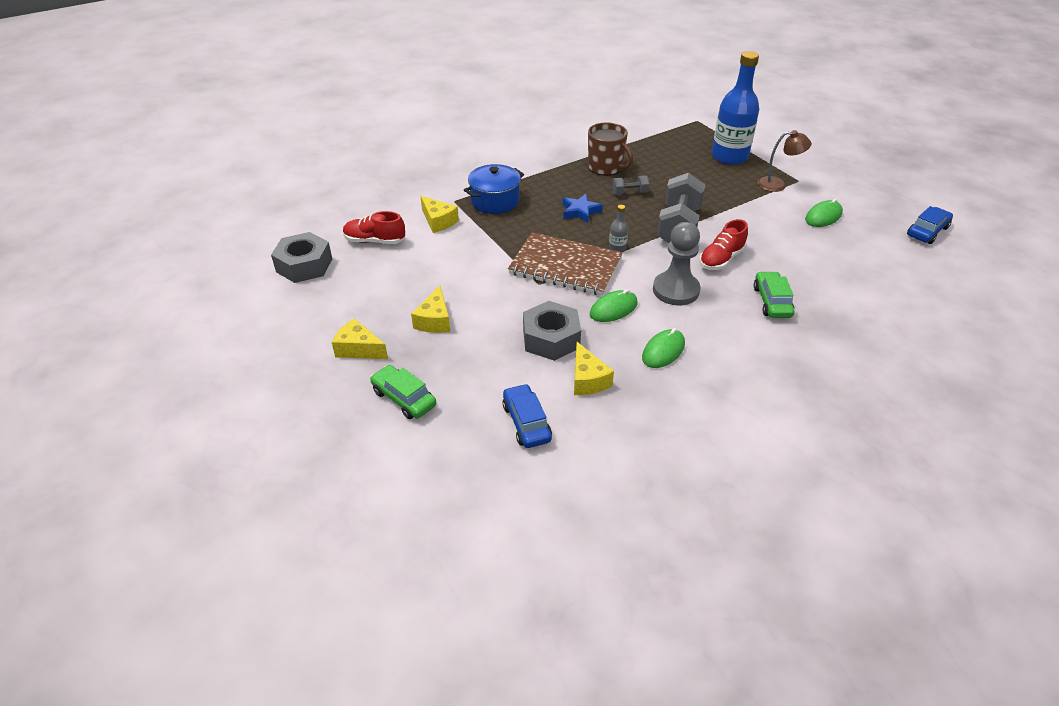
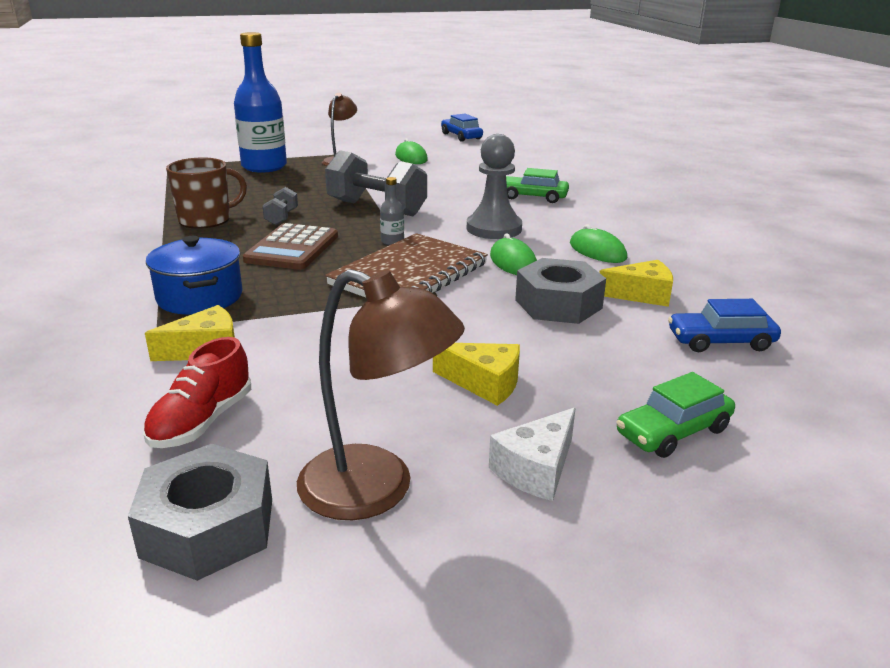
camera: 75 degrees left, 15 degrees down
(334, 302) = (376, 490): none -> brown lamp
(358, 349) = (536, 469): yellow cheese -> white cheese
(580, 211) = (292, 248): blue star -> brown calculator
(721, 259) = (451, 202): red shoe -> none

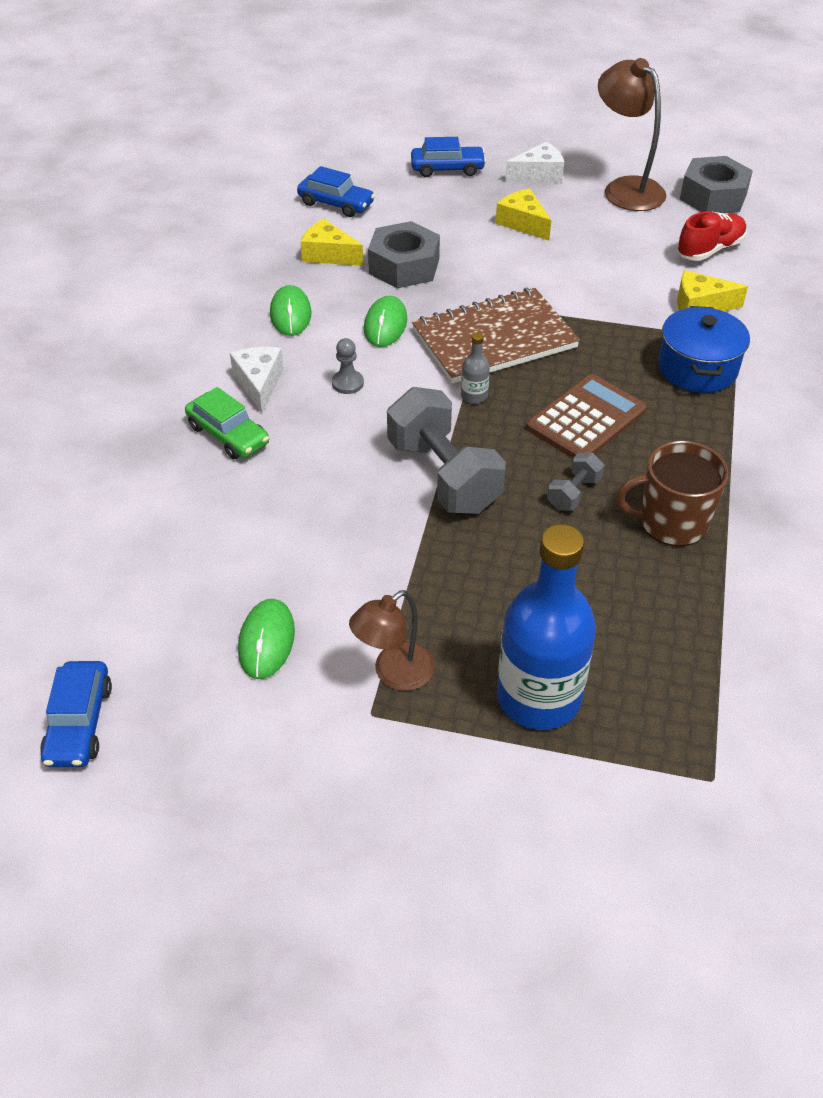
camera: 150 degrees left, 20 degrees up
(494, 228) = (347, 383): grey pawn -> grey pawn, size x0.48
(553, 217) = (259, 383): none -> white cheese
(673, 431) = (447, 169): green car -> blue car

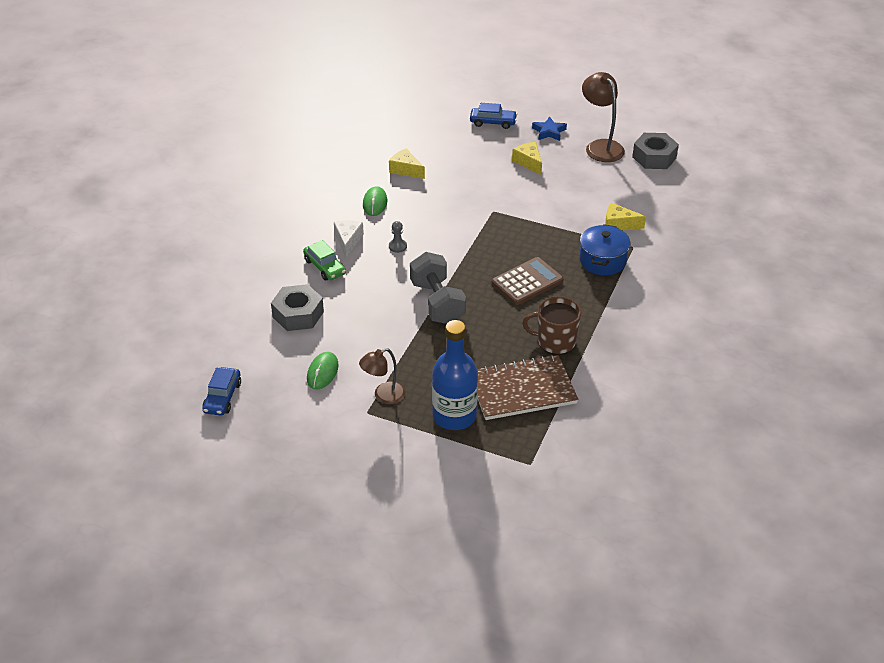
camera: 10 degrees right, 5 degrees down
(336, 204) = (418, 138): blue car -> none
(385, 325) = (428, 215): green mouse -> none
(404, 266) = (448, 181): grey nut -> grey nut (298, 314)
(474, 396) = (467, 261): grey bottle -> none
(494, 339) = (489, 230): brown notebook -> brown notebook (522, 389)
(538, 174) = (549, 132): white cheese -> blue star
(573, 493) = (506, 320): grey dumbbell -> none
(709, 250) = (638, 191): red shoe -> none

